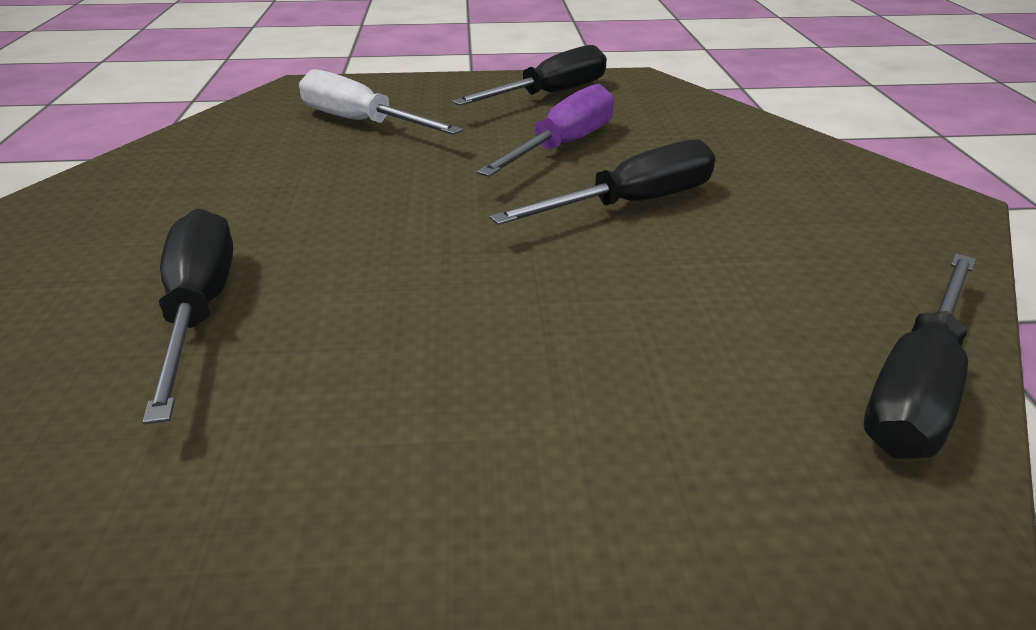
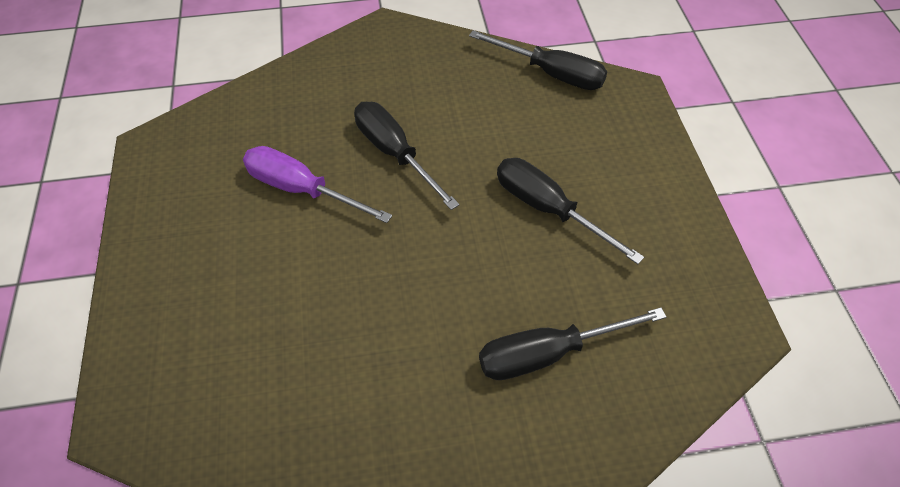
camera: 95 degrees left, 20 degrees up
(361, 122) = (240, 336): white screwdriver -> none
(550, 94) = (185, 202): black screwdriver -> black screwdriver (548, 210)

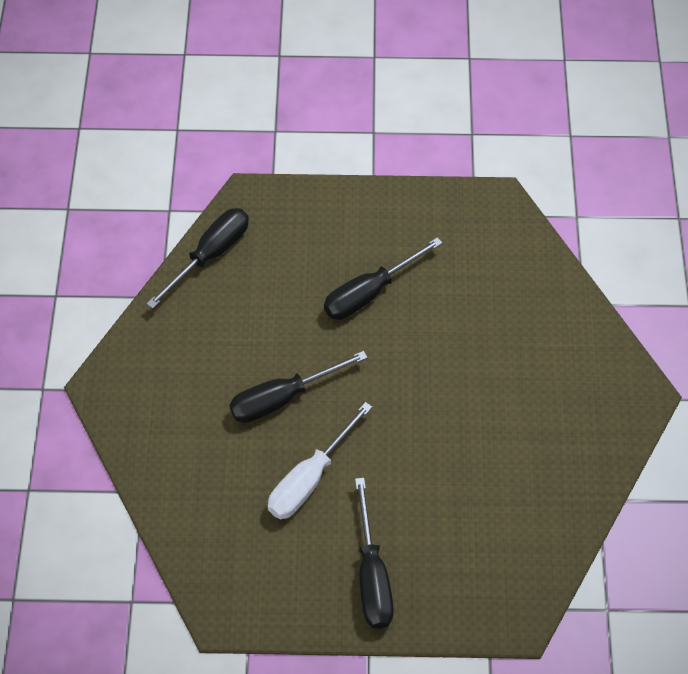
camera: 80 degrees left, 5 degrees up
(301, 190) = (310, 478): purple screwdriver -> white screwdriver
(548, 354) = (500, 321): black screwdriver -> black screwdriver (372, 575)

